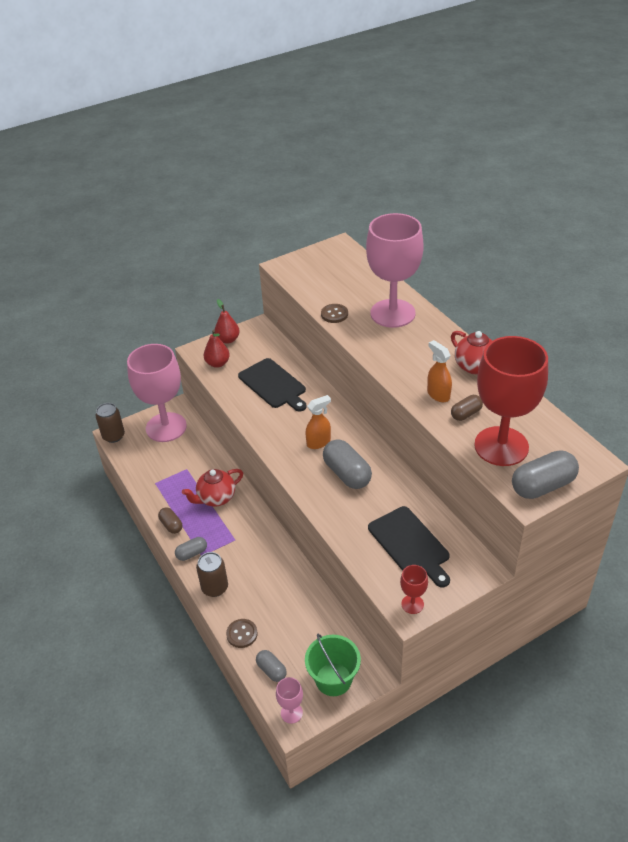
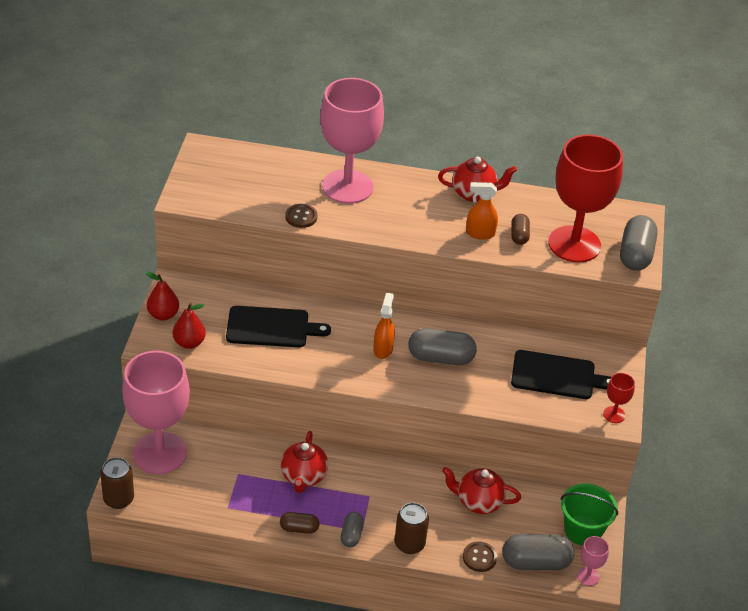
camera: 55 degrees left, 0 degrees up
(271, 670) = (535, 562): grey capsule -> grey capsule, size x1.79
(292, 599) = (478, 502): none -> red teapot

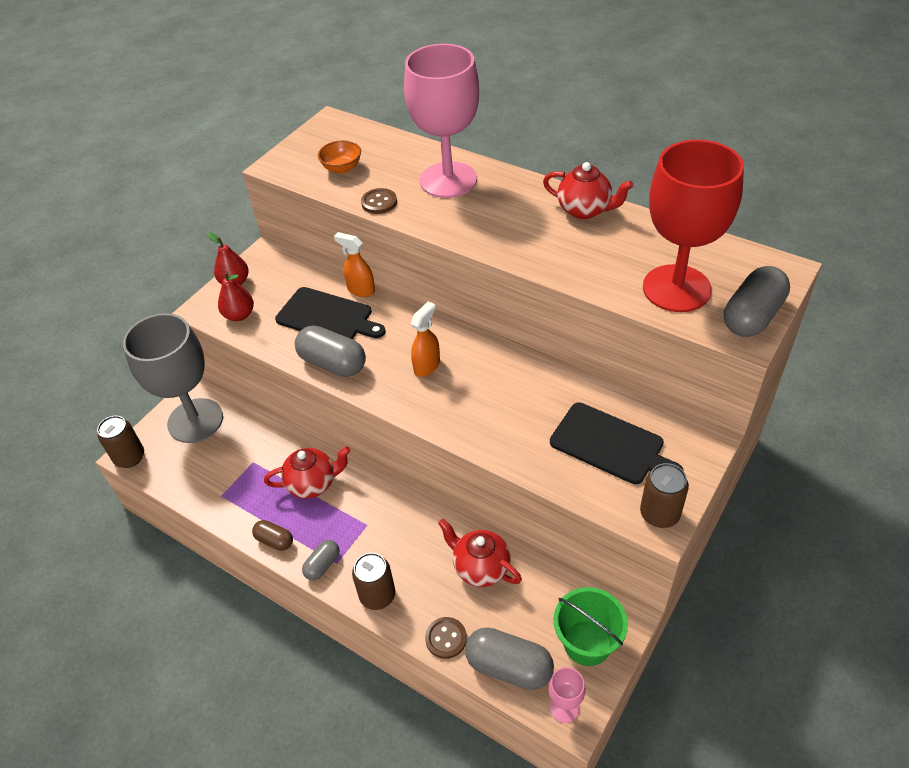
camera: 30 degrees right, 5 degrees up
(159, 453) = (195, 420): pink goblet -> grey goblet
(246, 191) = (342, 168): none -> orange bowl
(303, 477) = (312, 483): red teapot -> red teapot turned 135 degrees counterclockwise
(440, 358) = (484, 390): grey capsule -> grey capsule (333, 363)
(480, 233) = (565, 255): orange spray bottle -> orange spray bottle (360, 290)
(519, 236) = (612, 266): brown capsule -> none
(614, 414) = (659, 514): red goblet -> brown can

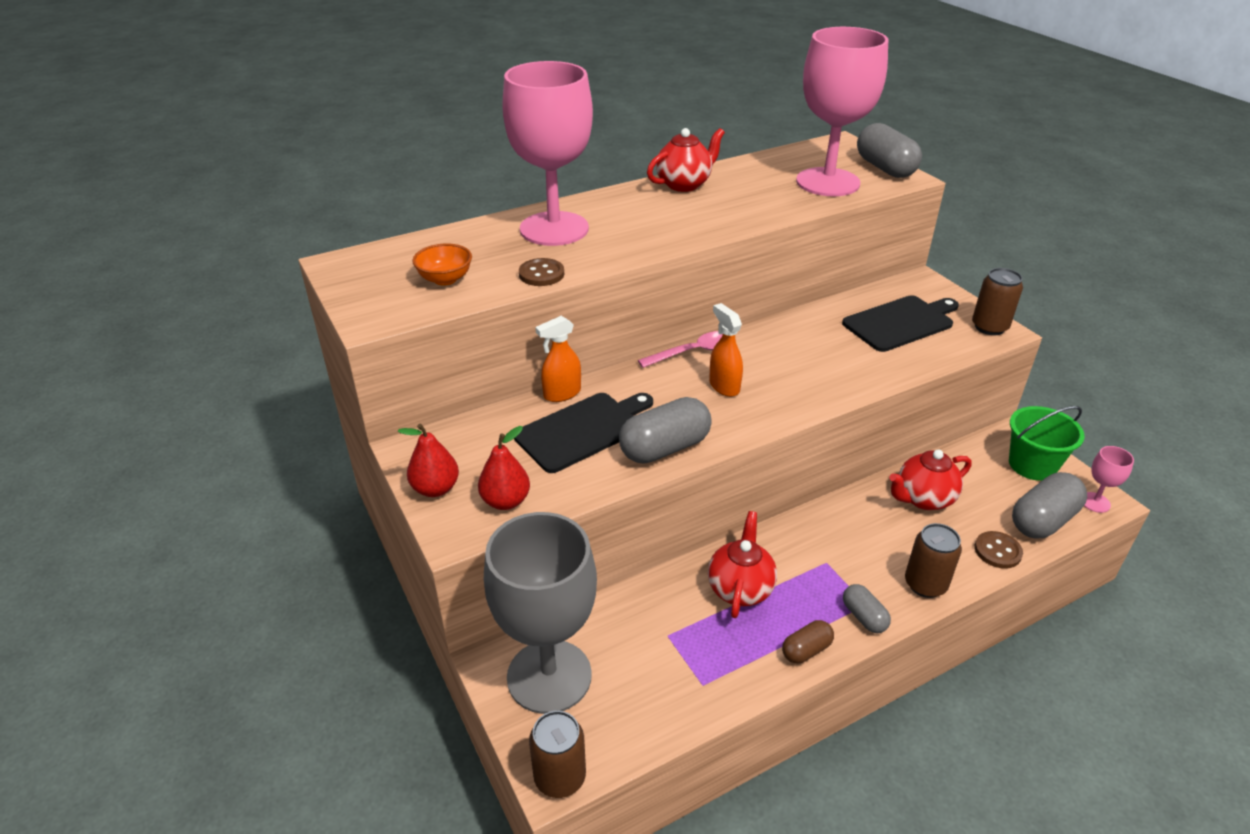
camera: 65 degrees left, 10 degrees down
(460, 333) = (694, 352): none -> pink spoon
(676, 288) = (827, 182): red goblet -> pink goblet

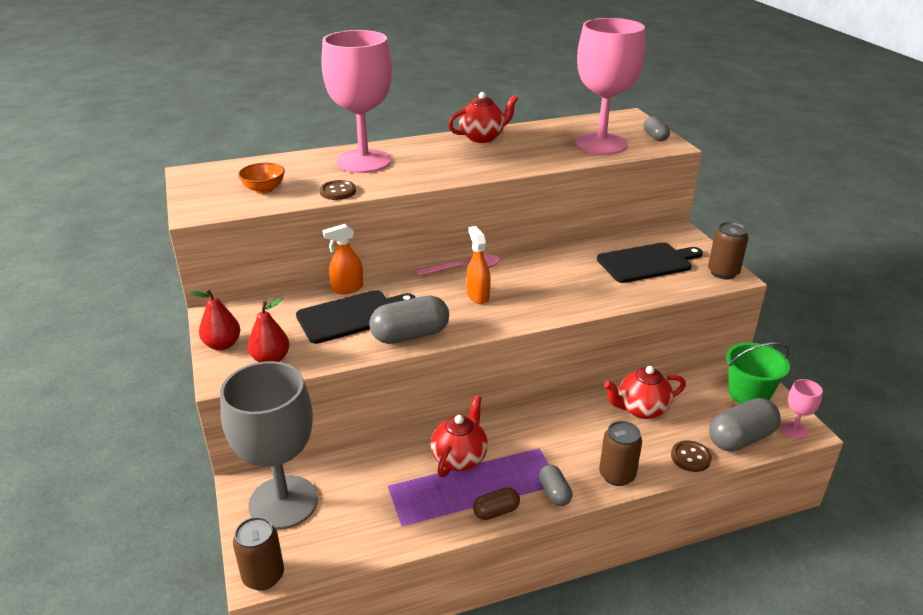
camera: 10 degrees right, 5 degrees down
(885, 168) = (655, 137): grey capsule -> grey capsule, size x0.56

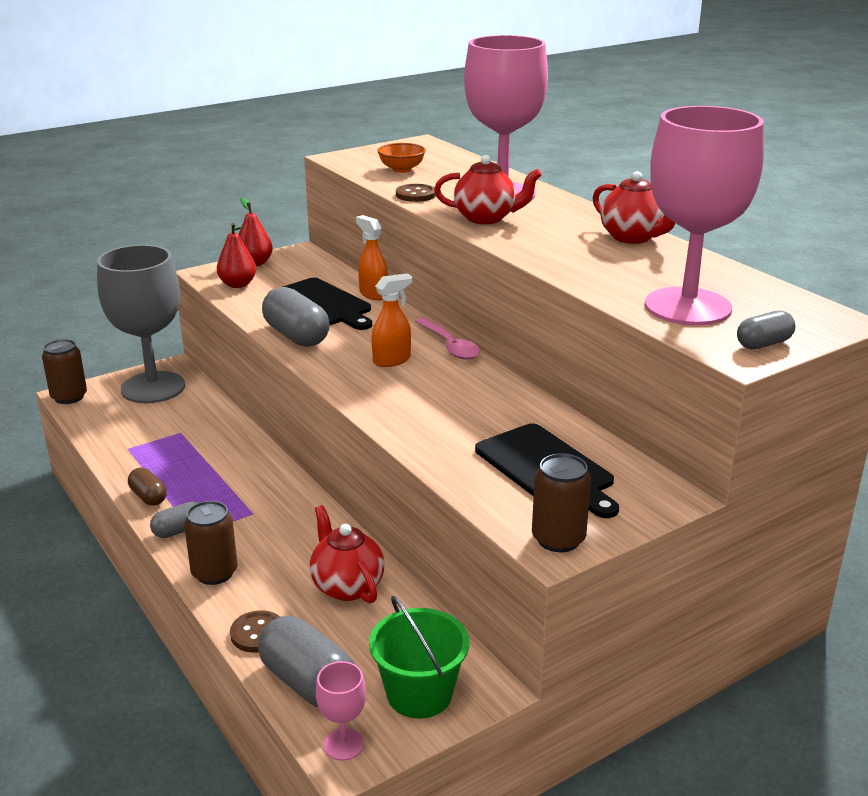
camera: 75 degrees right, 5 degrees down
(459, 458) = (225, 465): red teapot -> red teapot (486, 218)

